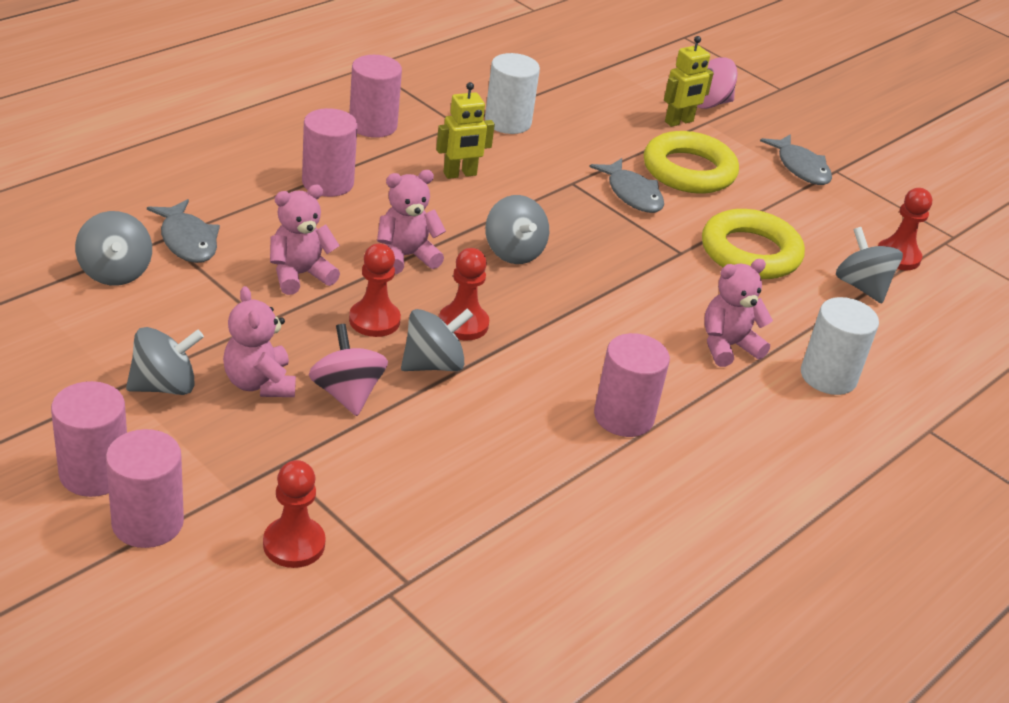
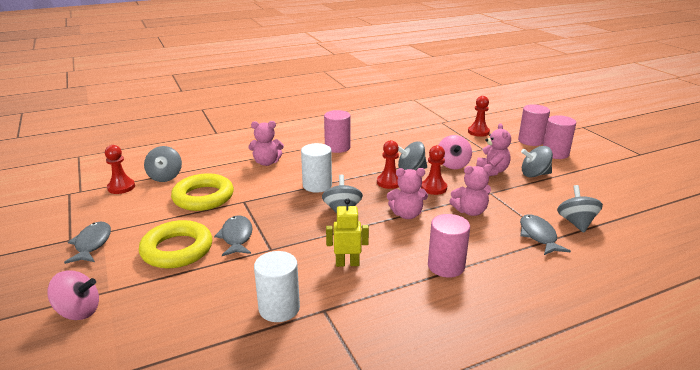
camera: 155 degrees left, 10 degrees down
(373, 125) = (398, 316): pink cylinder -> none
(679, 122) = (130, 293): yellow robot -> none
(828, 376) = (234, 149): white cylinder -> white cylinder (317, 185)

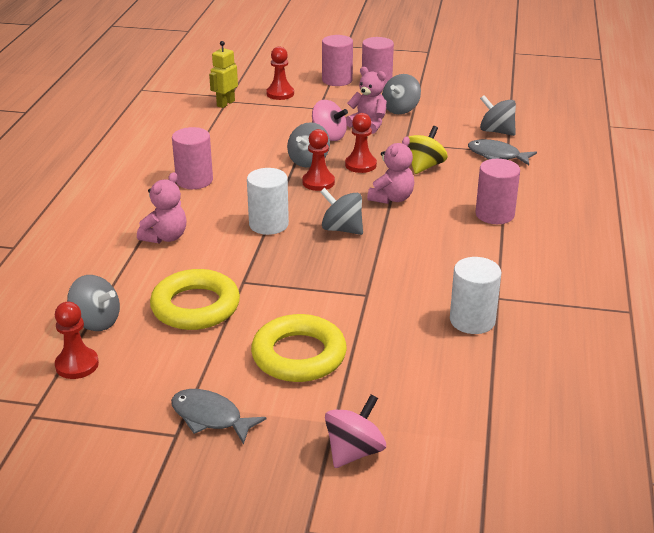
camera: 55 degrees left, 5 degrees up
(237, 237) = (318, 308): grey fish -> none
(347, 263) = (439, 260): yellow robot -> yellow robot (225, 103)
(470, 211) = (424, 166): pink teddy bear -> yellow spinning top

